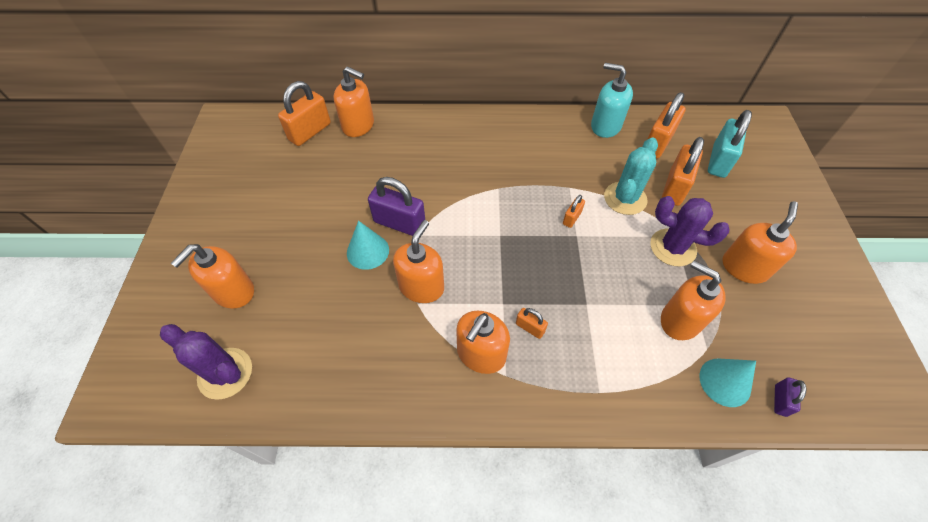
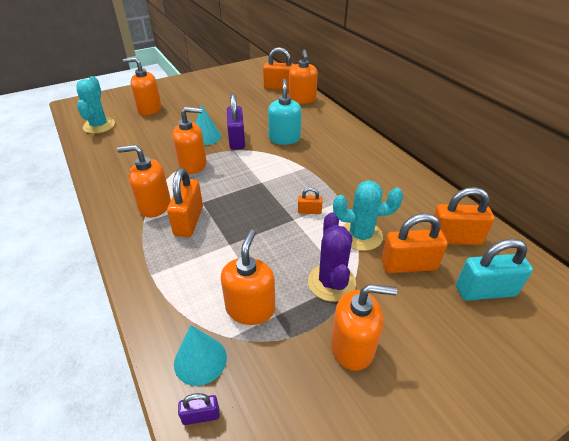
camera: 60 degrees right, 15 degrees down
(225, 373) = (99, 126): purple cactus -> turquoise cactus
(530, 328) = (189, 221): orange padlock -> orange padlock, size x2.00
(605, 126) = (435, 200): turquoise soap dispenser -> turquoise soap dispenser (284, 138)

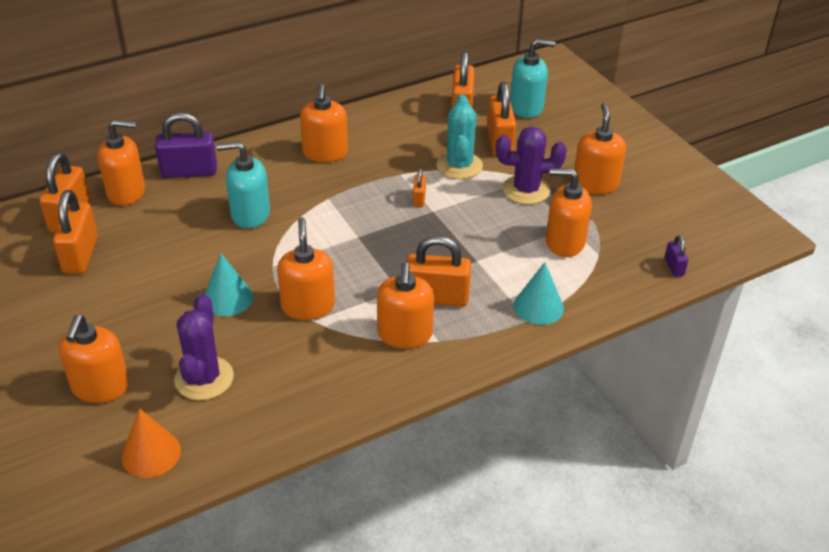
camera: 90 degrees left, 0 degrees up
(99, 126) = (151, 453): turquoise cactus -> orange cone
(144, 135) = (204, 378): none -> purple cactus
(200, 360) = (625, 271): turquoise cone -> turquoise cone (538, 307)
(237, 140) = (244, 263): purple padlock -> purple padlock (189, 172)
(248, 94) = (81, 255): none -> orange padlock
(359, 163) = (325, 153): none -> orange soap dispenser
(485, 291) = (526, 107): turquoise padlock -> turquoise soap dispenser

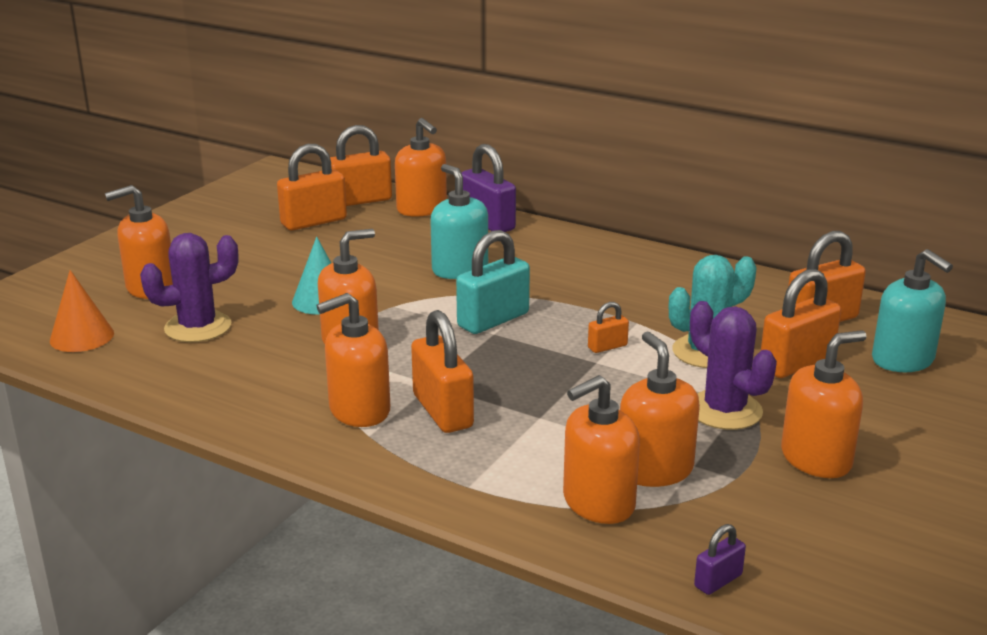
camera: 60 degrees right, 15 degrees down
(325, 153) = (612, 272): orange soap dispenser -> orange soap dispenser (598, 503)
(339, 229) = (493, 320): none -> turquoise padlock
(538, 307) = (500, 486): turquoise cone -> none

